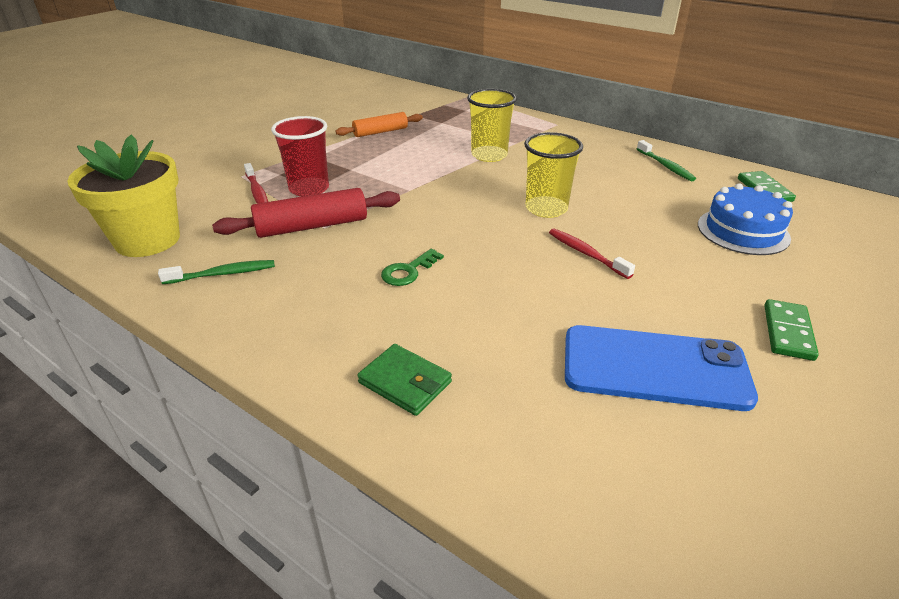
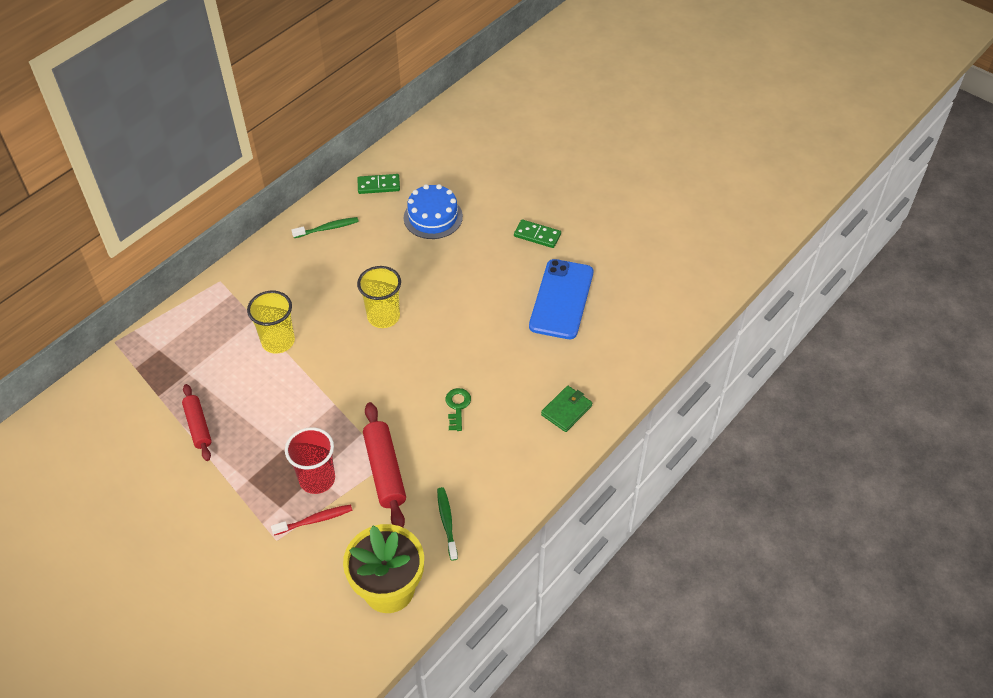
camera: 85 degrees left, 15 degrees up
(380, 132) = (198, 426): orange rolling pin -> red rolling pin
(408, 271) = (457, 407): green key -> green key turned 135 degrees counterclockwise
(586, 253) = (449, 305): red toothbrush -> none

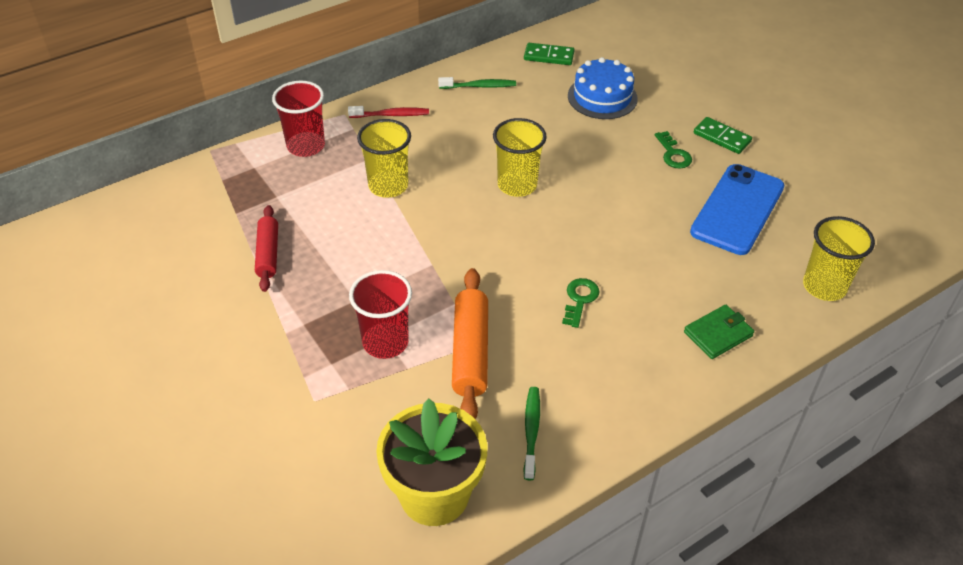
camera: 15 degrees right, 5 degrees down
(196, 319) = (306, 146): none -> red cup
(315, 520) = (368, 388): red toothbrush -> red toothbrush (391, 115)
(385, 471) = (470, 352): red rolling pin -> orange rolling pin
(502, 259) = (673, 154): none -> green key
(637, 351) = (824, 286): none -> yellow cup

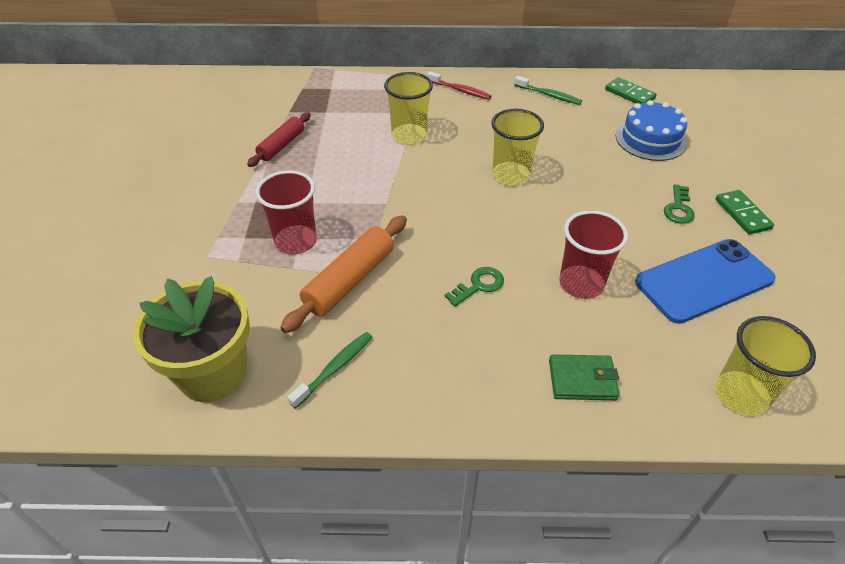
camera: 35 degrees right, 0 degrees up
(306, 146) = (378, 88): red cup -> red cup (581, 284)

